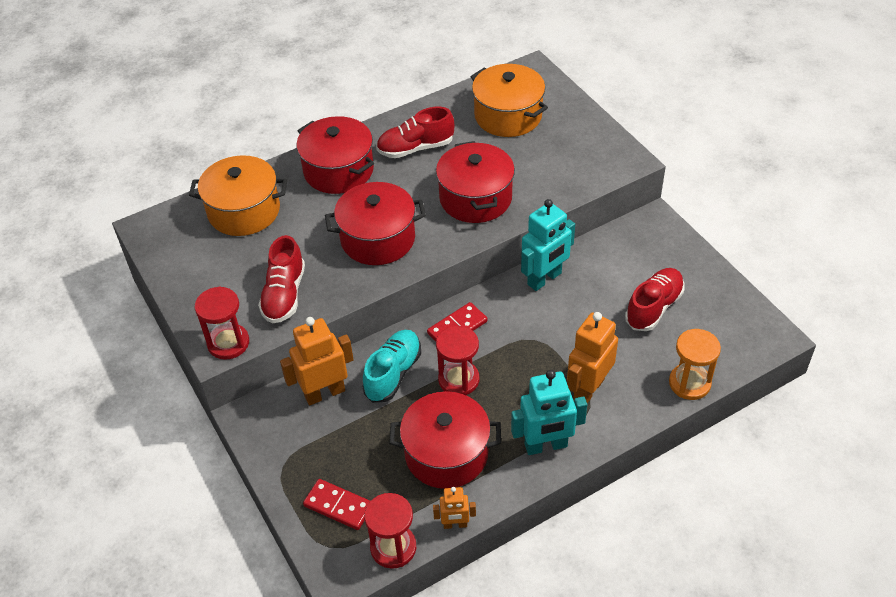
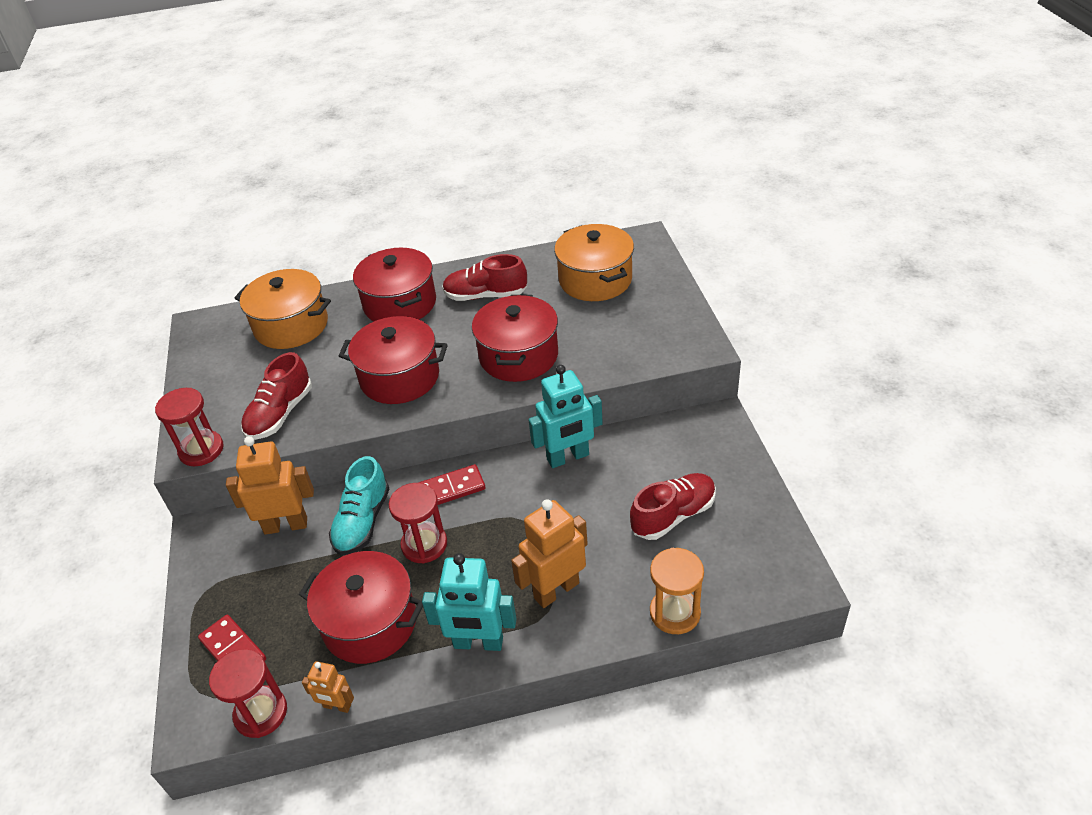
camera: 20 degrees right, 5 degrees down
(393, 373) = (362, 521): turquoise shoe -> turquoise shoe turned 150 degrees clockwise

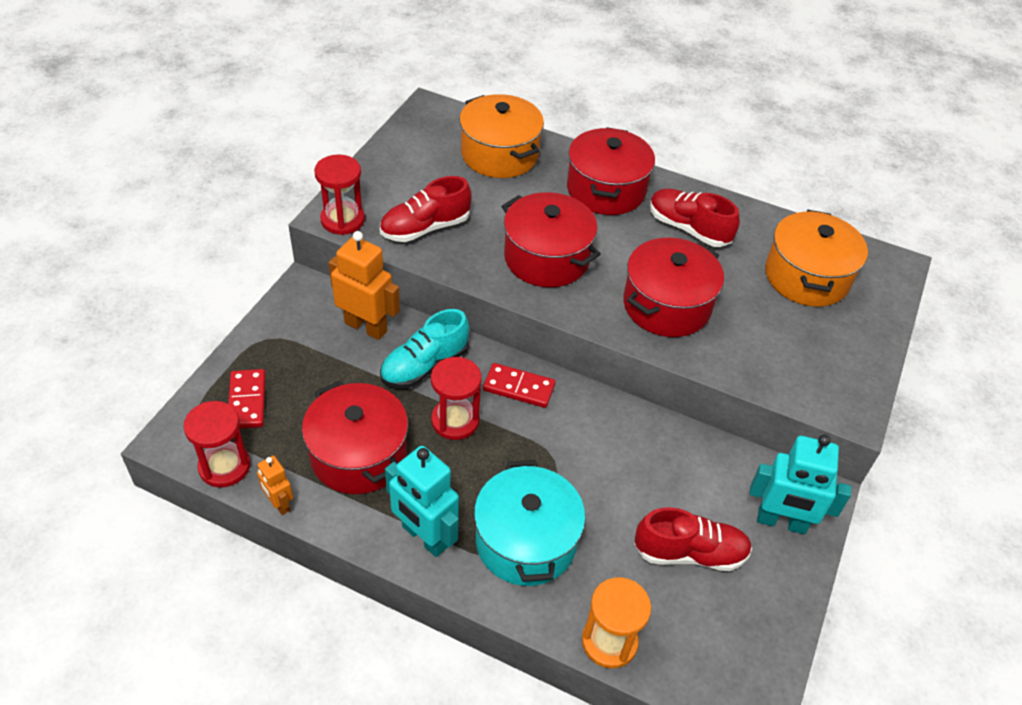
camera: 30 degrees right, 5 degrees up
(556, 590) = (526, 541): orange robot -> turquoise pot
(568, 457) = (642, 430): turquoise robot -> turquoise robot (781, 522)

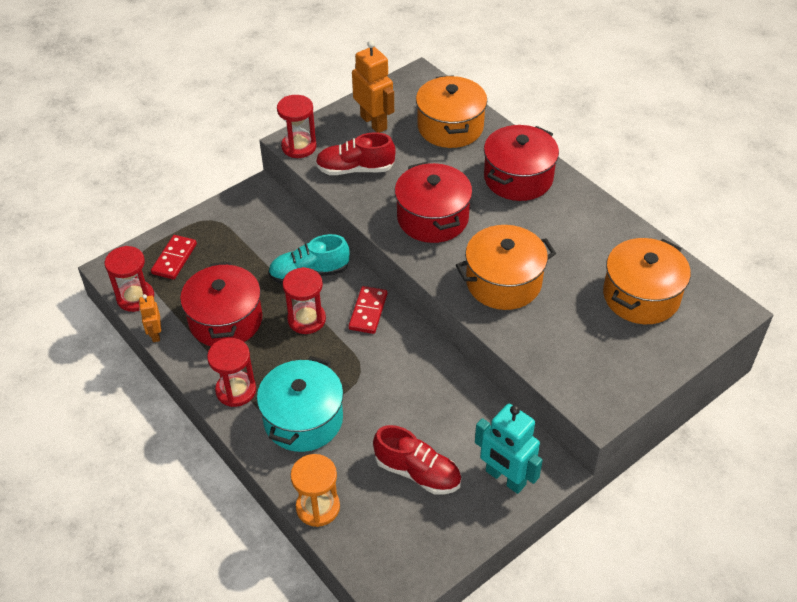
camera: 30 degrees right, 0 degrees up
(366, 327) = (285, 232): orange robot -> orange robot (374, 122)
(424, 537) = (236, 390): turquoise robot -> red hourglass
(518, 388) = (368, 311): red domino -> red domino turned 60 degrees clockwise
(666, 305) = (503, 282): red pot -> orange pot
(688, 228) = (566, 228): red shoe -> none

